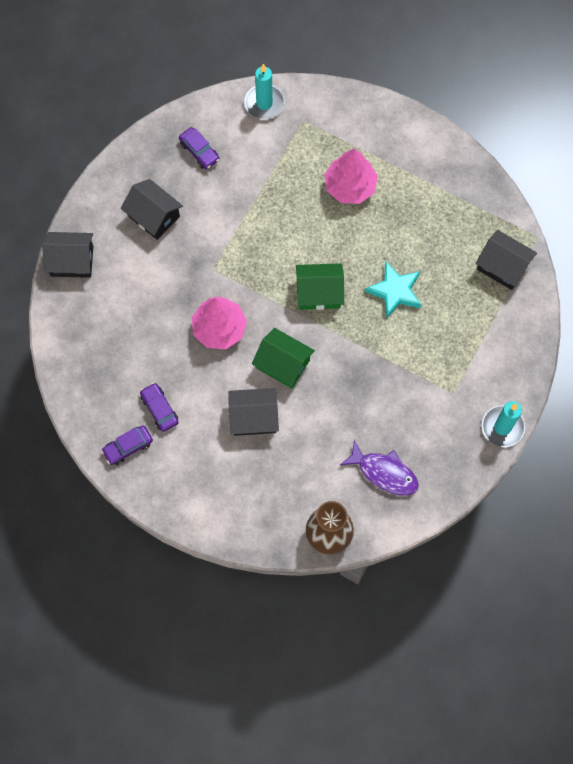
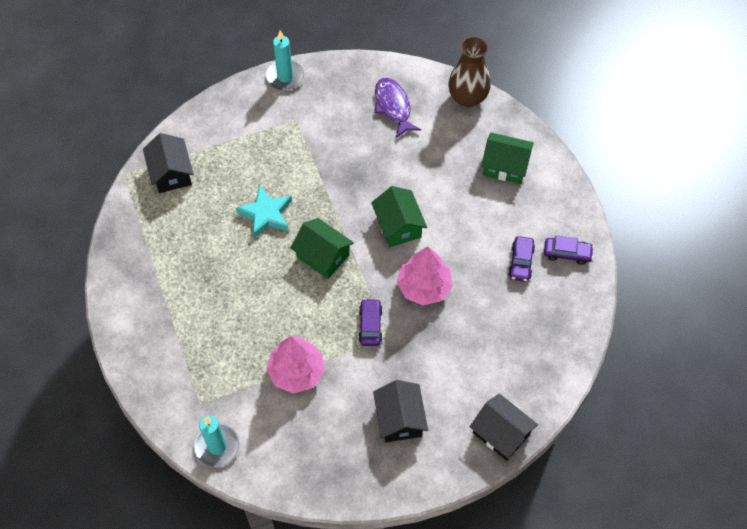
camera: 140 degrees left, 10 degrees down
(199, 151) = (311, 446): purple car -> purple car (370, 325)
(241, 490) = (505, 166): none -> green house
(254, 417) = (453, 206): black house -> none
(350, 186) = (219, 318): pink tree -> pink tree (296, 372)

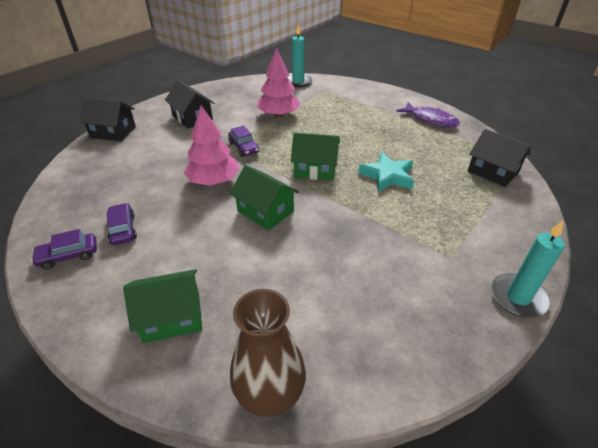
camera: 150 degrees right, 20 degrees down
(393, 107) = (362, 325): purple fish -> purple fish (430, 119)

